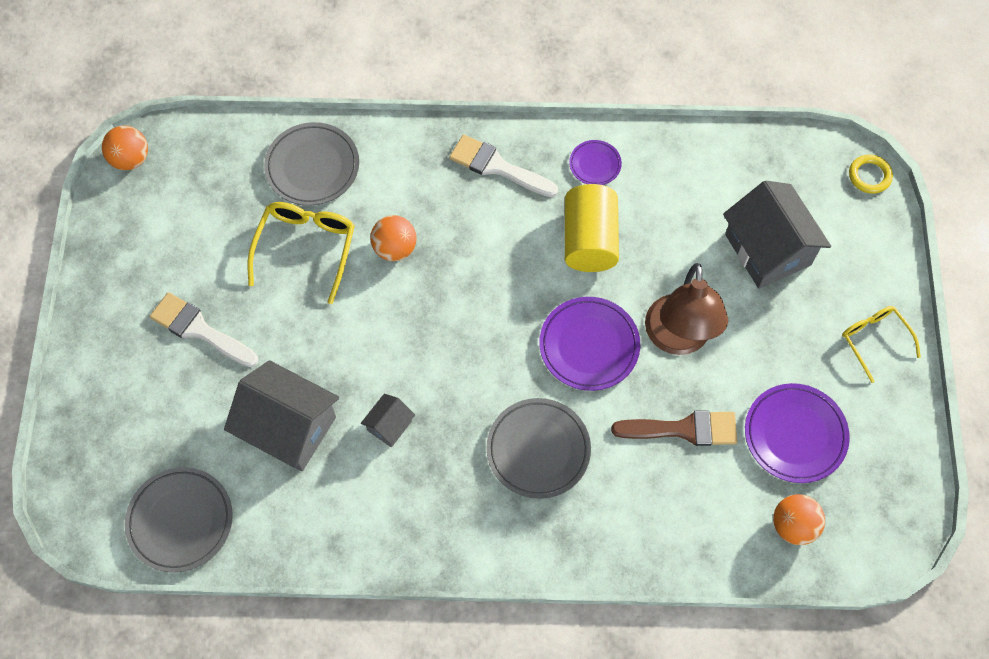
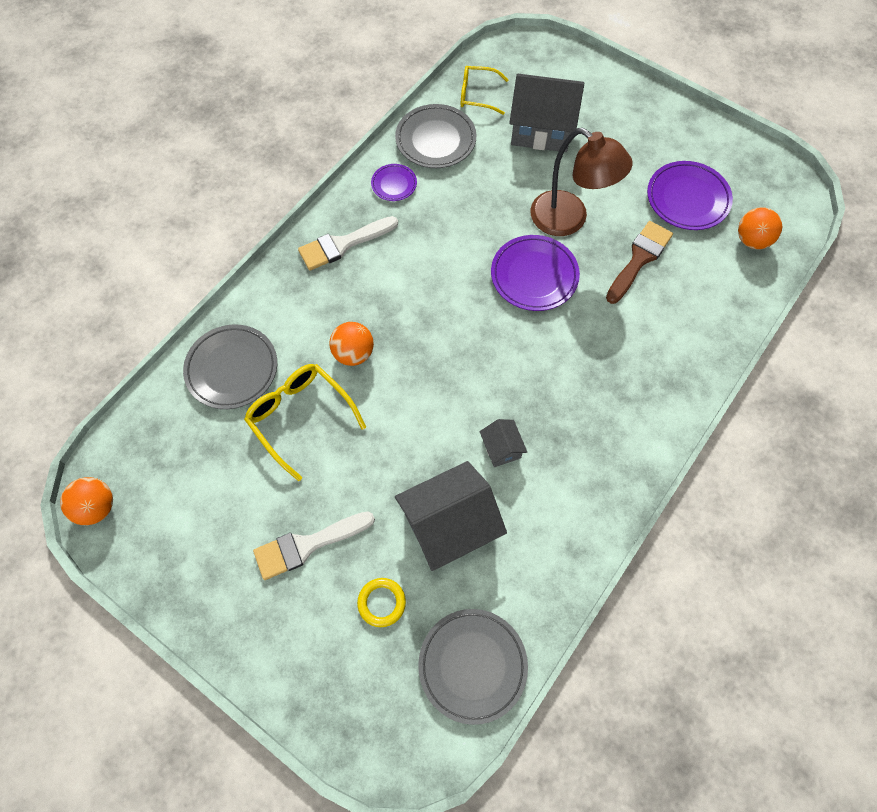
camera: 55 degrees left, 0 degrees up
(538, 450) = (593, 358): grey plate -> grey plate (435, 140)
(589, 240) = (451, 224): yellow cylinder -> none
(869, 176) = (531, 45): yellow ring -> yellow ring (381, 603)
(874, 340) = (650, 115): yellow glasses -> yellow glasses (477, 95)

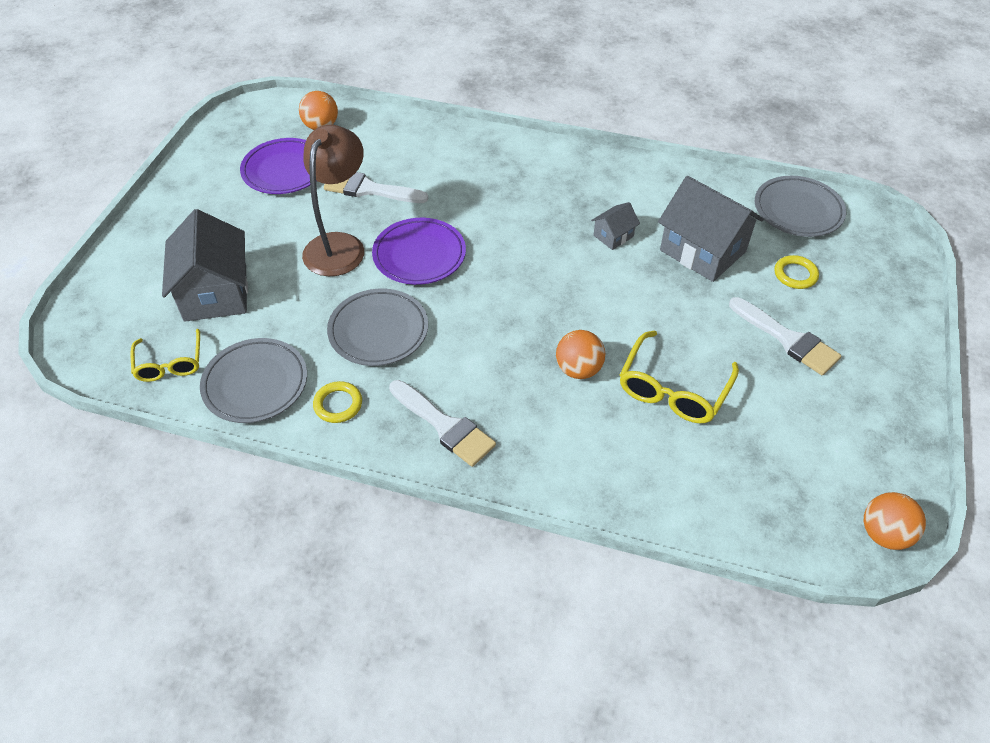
camera: 110 degrees left, 15 degrees down
(232, 369) = (656, 473): grey plate -> grey plate (378, 331)
(394, 184) = (338, 404): purple plate -> yellow ring
(639, 259) = (369, 189): brown brush -> white brush

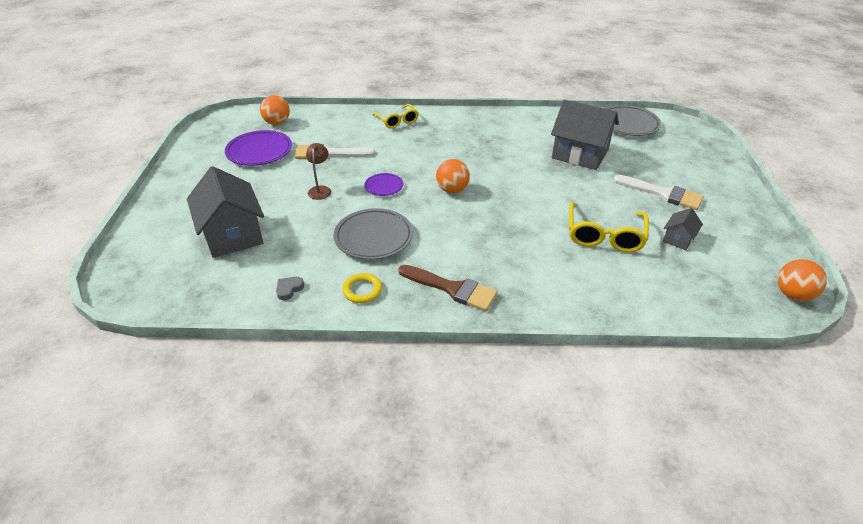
camera: 15 degrees left, 10 degrees down
(170, 363) = (210, 288): yellow glasses -> yellow glasses (397, 121)
(255, 384) = (289, 289): grey plate -> grey heart
(339, 245) = (320, 190): brown lamp -> brown lamp, size x0.49
(419, 255) = (384, 186): purple plate -> purple plate, size x0.55
(444, 426) = (452, 289): white brush -> brown brush
(578, 369) = (532, 235): orange ball -> orange ball (452, 190)
(613, 236) = (516, 155): grey house -> grey house (678, 239)
(795, 275) = (646, 158): yellow ring -> none

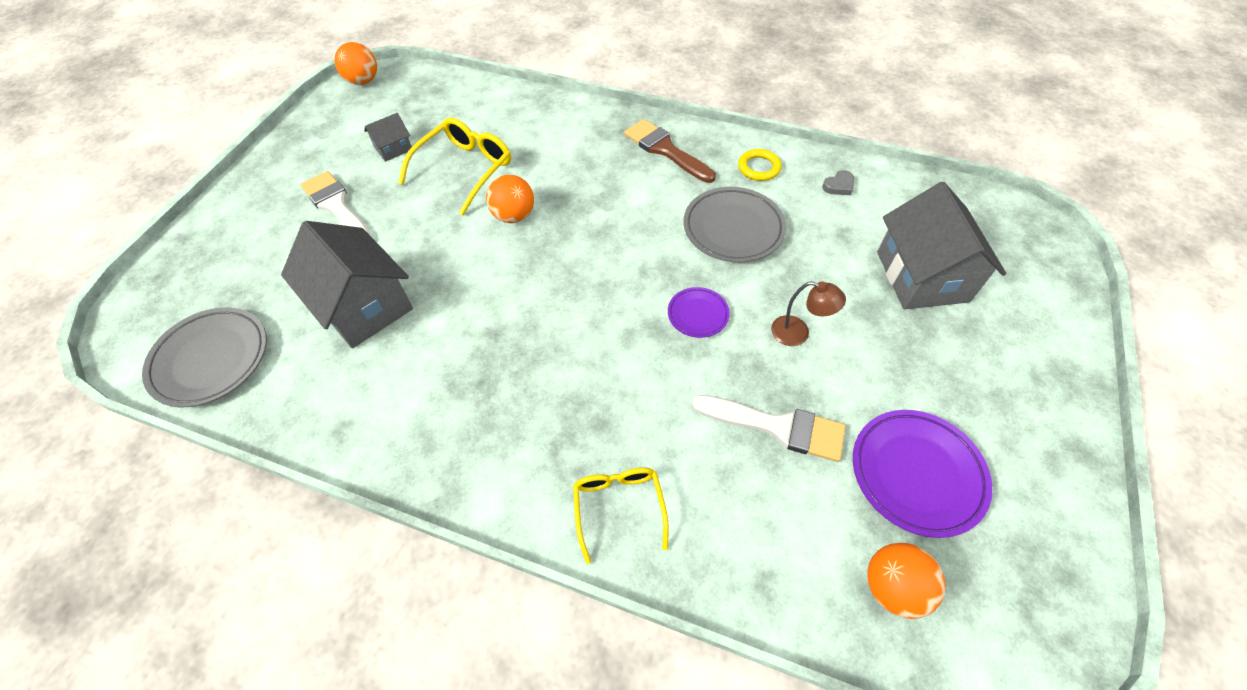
camera: 160 degrees left, 15 degrees up
(320, 190) = (798, 333): brown lamp -> brown lamp turned 90 degrees counterclockwise
(452, 190) = (600, 282): orange ball -> orange ball (514, 216)

